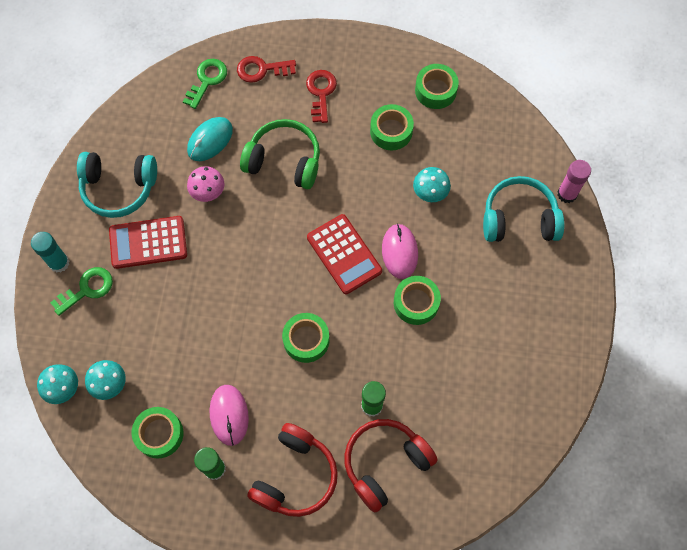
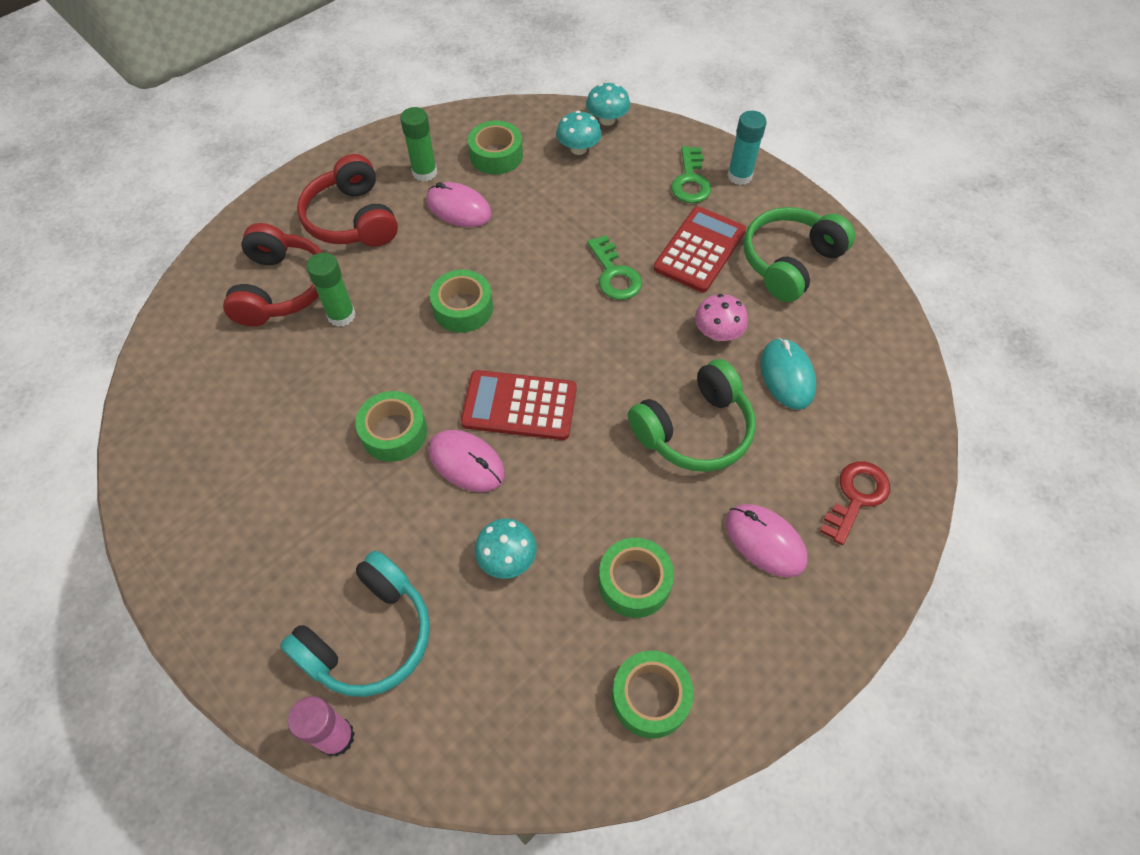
camera: 130 degrees right, 10 degrees down
(119, 188) = (790, 262): turquoise headphones -> green headphones
(207, 80) = (882, 426): green key -> green key (614, 274)
(321, 92) = (765, 541): red key -> pink mouse

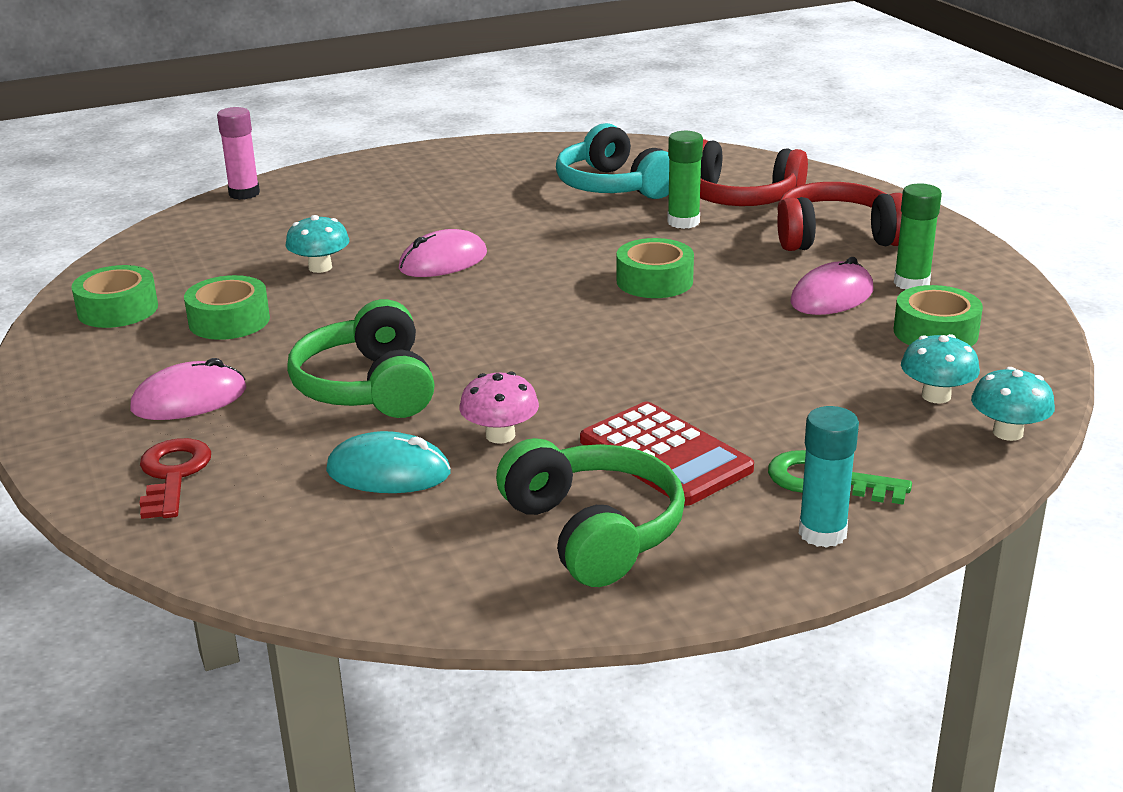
camera: 110 degrees right, 30 degrees down
(369, 636) = (311, 209): turquoise headphones -> turquoise headphones (613, 187)
(394, 432) = (509, 234): green tape -> none
(519, 406) = (490, 294): red calculator -> none
(614, 274) = (654, 380): green key -> none
(856, 497) = (173, 475): red key -> red key turned 150 degrees counterclockwise

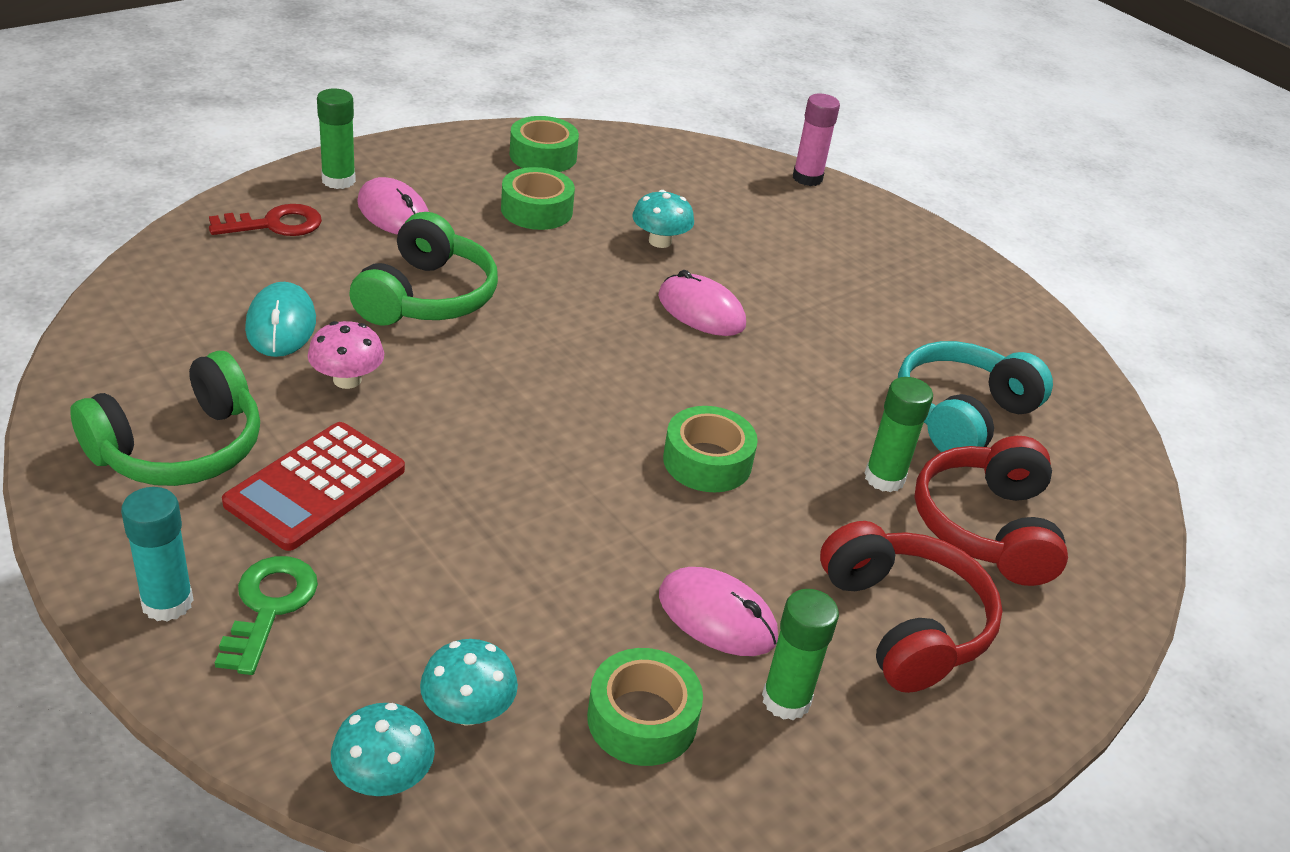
camera: 70 degrees right, 10 degrees up
(93, 431) = (338, 180): none -> green glue stick
(368, 387) = (427, 297): green headphones -> green headphones turned 135 degrees clockwise

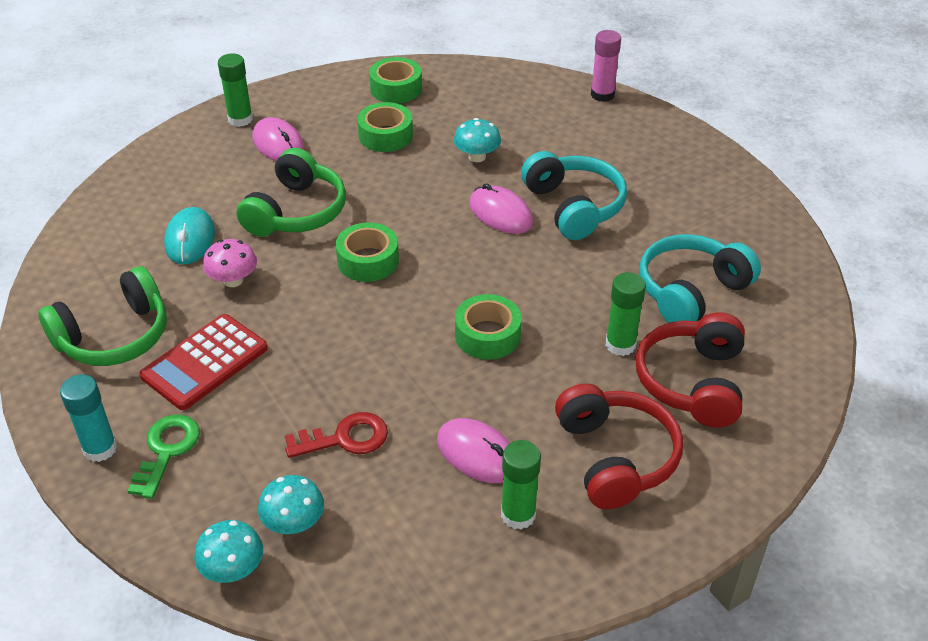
camera: 10 degrees right, 5 degrees up
(275, 224) = (191, 158): red key -> red key (345, 438)
(642, 719) = (413, 529): green tape -> green tape (368, 260)
(794, 306) = (574, 207): none -> turquoise headphones

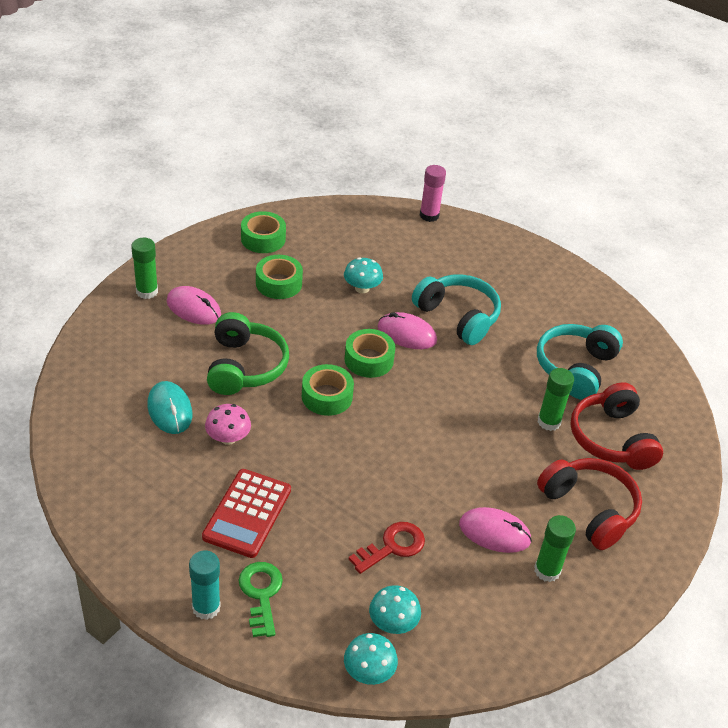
camera: 25 degrees left, 0 degrees up
(114, 336) = (158, 510): green headphones -> none
(487, 335) = (451, 437): green tape -> green tape (369, 360)

